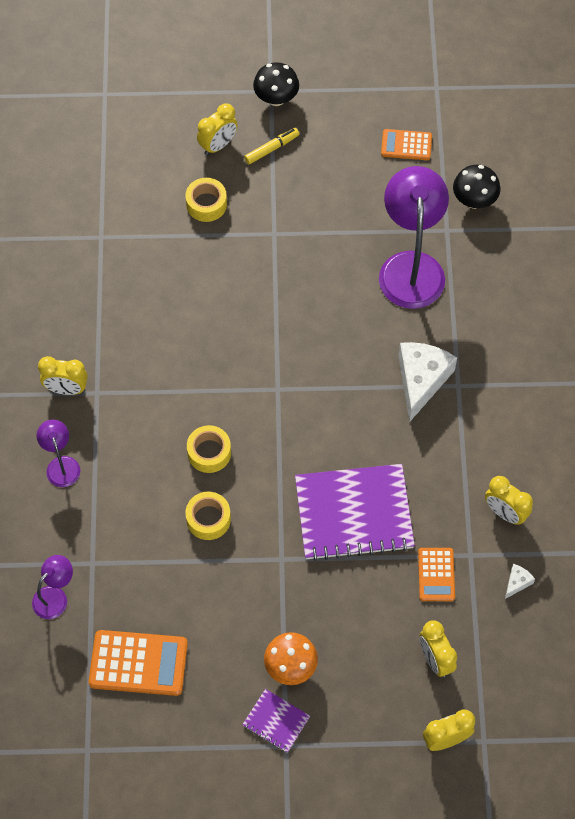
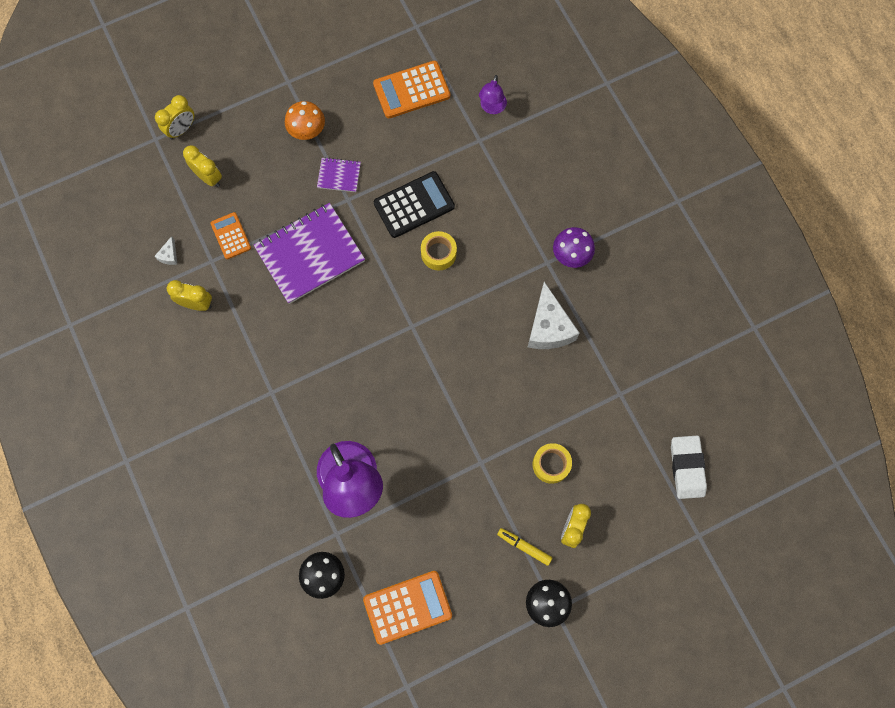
camera: 155 degrees right, 10 degrees up
(61, 465) = (541, 197): purple lamp -> none
(66, 389) = (571, 255): yellow clock -> purple mushroom
(79, 149) = (687, 468): none -> white eraser
(208, 519) = (414, 205): yellow tape -> black calculator
(271, 148) = (524, 547): yellow marker -> yellow marker turned 90 degrees clockwise
(276, 721) = (301, 93): purple notebook -> purple notebook (339, 175)
(406, 145) = (407, 607): orange calculator -> orange calculator, size x1.65
(421, 380) = (302, 383): white cheese -> white cheese (549, 327)

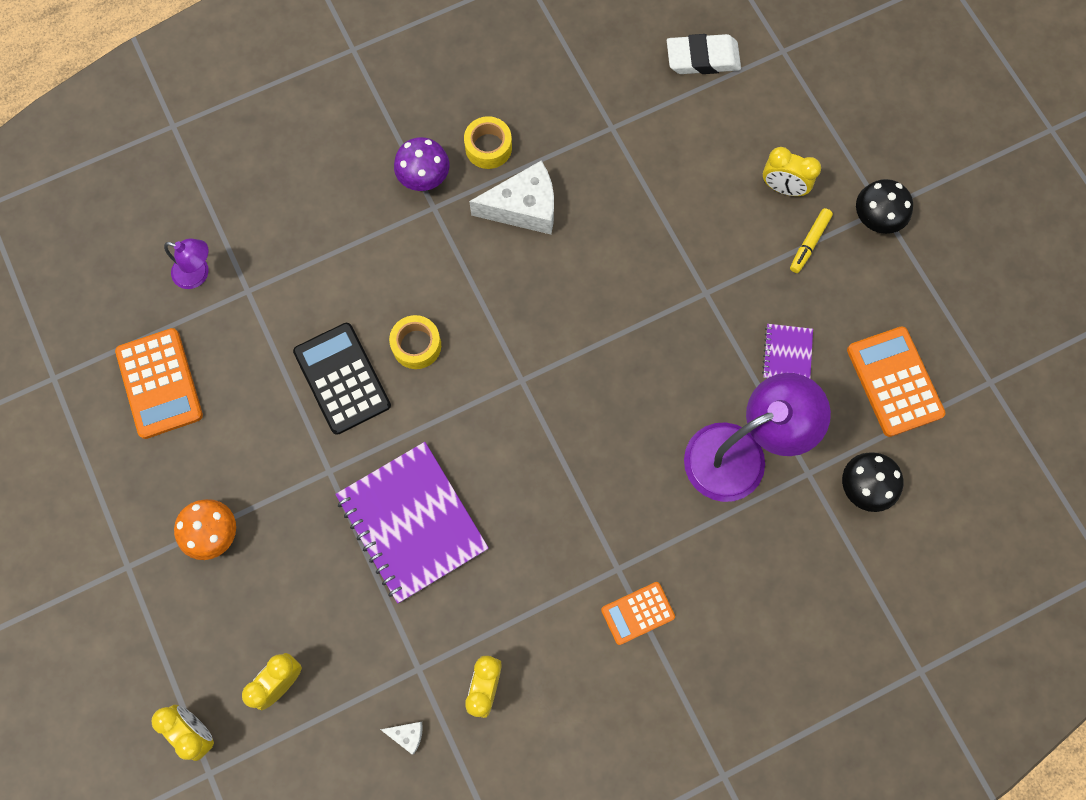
camera: 90 degrees left, 0 degrees up
(231, 236) = (379, 641): orange calculator -> orange calculator (637, 613)
(339, 175) = (290, 484): purple notebook -> purple notebook (787, 354)
(551, 464) = (705, 209): yellow tape -> yellow tape (488, 147)

